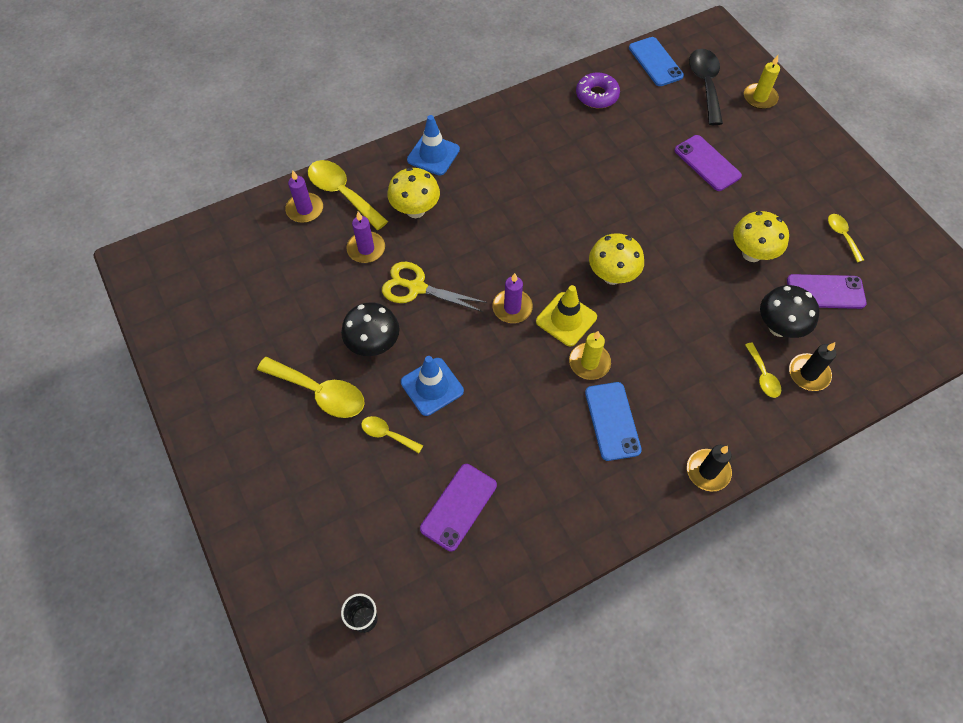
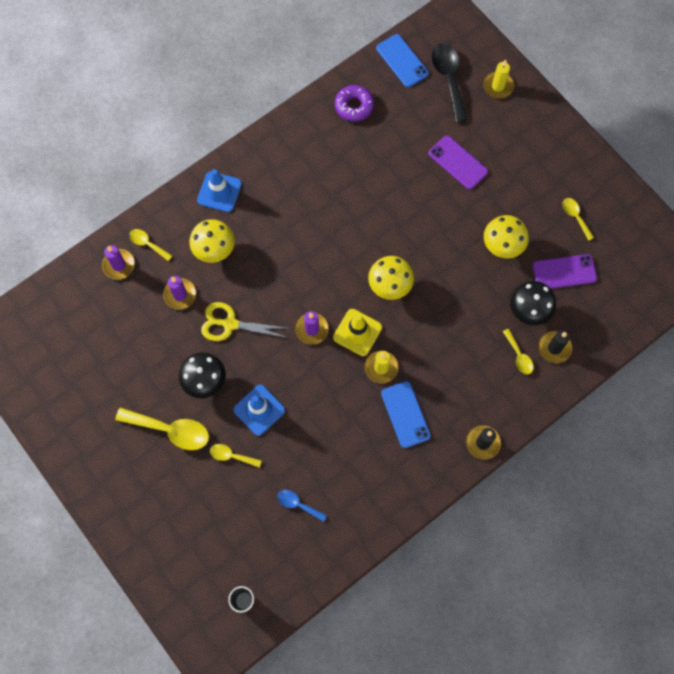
camera: 10 degrees left, 10 degrees up
(342, 193) = (147, 244): yellow spoon -> yellow spoon, size x0.54
(459, 507) = (298, 504): purple phone -> blue spoon

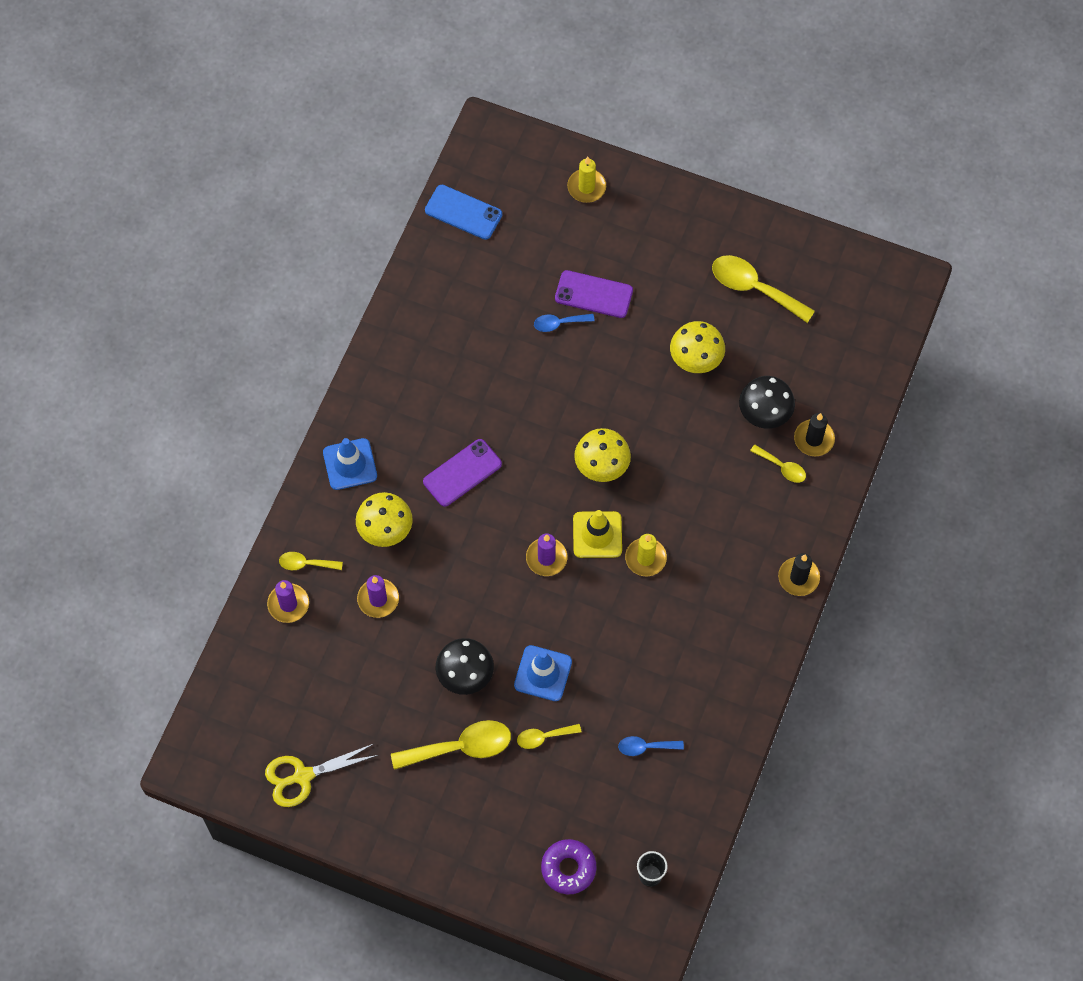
camera: 30 degrees left, 5 degrees down
(230, 324) = (453, 600): yellow scissors -> yellow scissors (303, 776)
(354, 106) = (441, 291): purple donut -> purple donut (568, 868)
(405, 414) = (701, 592): blue phone -> none
(421, 170) = (559, 323): none -> blue spoon
(449, 79) = (527, 206): black spoon -> none
(564, 272) = (777, 353): purple phone -> purple phone (462, 473)
(575, 216) = (754, 288): yellow spoon -> yellow spoon, size x1.86

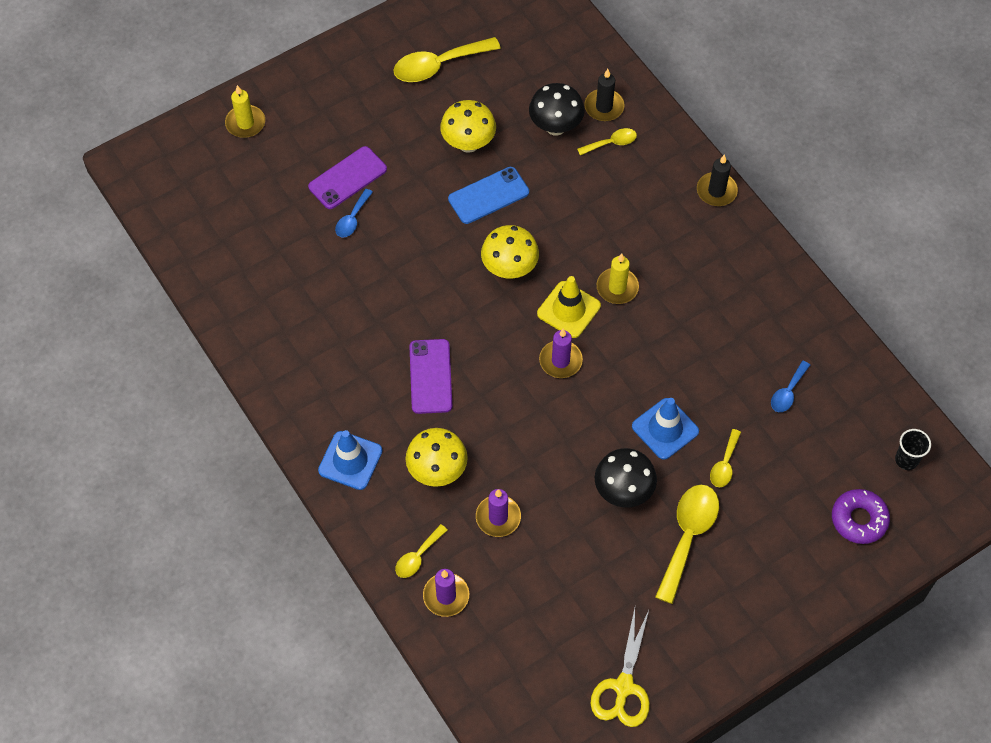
camera: 55 degrees left, 5 degrees down
(463, 212) = (187, 225): blue phone -> blue phone (488, 195)

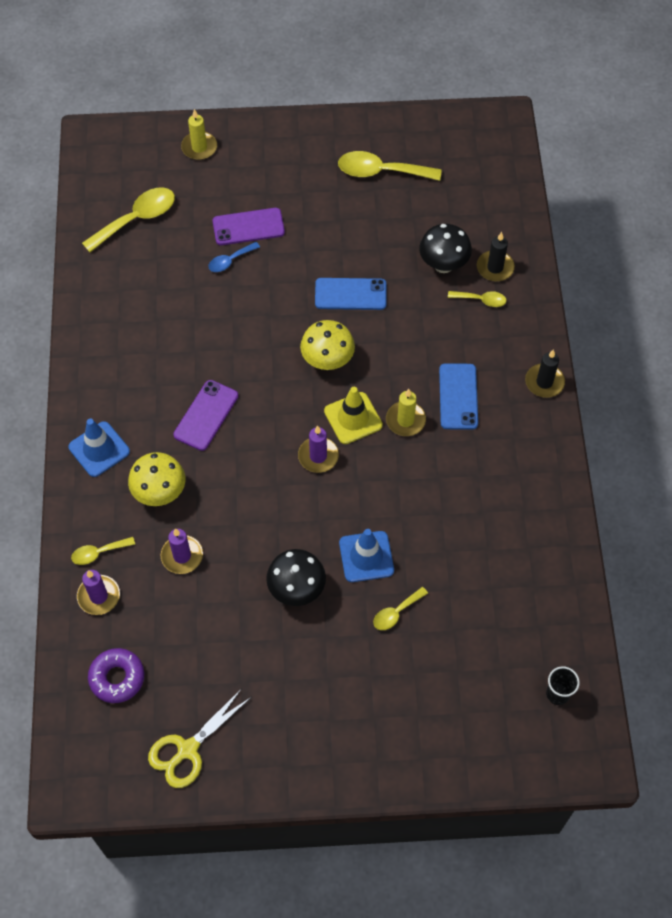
camera: 30 degrees right, 0 degrees up
(468, 143) = (362, 245): yellow mushroom -> none
(650, 242) = (458, 396): none -> blue phone
(688, 536) = (325, 655): yellow spoon -> yellow spoon (137, 219)
(787, 392) = (491, 581): blue spoon -> none
(859, 519) = (480, 722): purple donut -> purple donut (117, 678)

